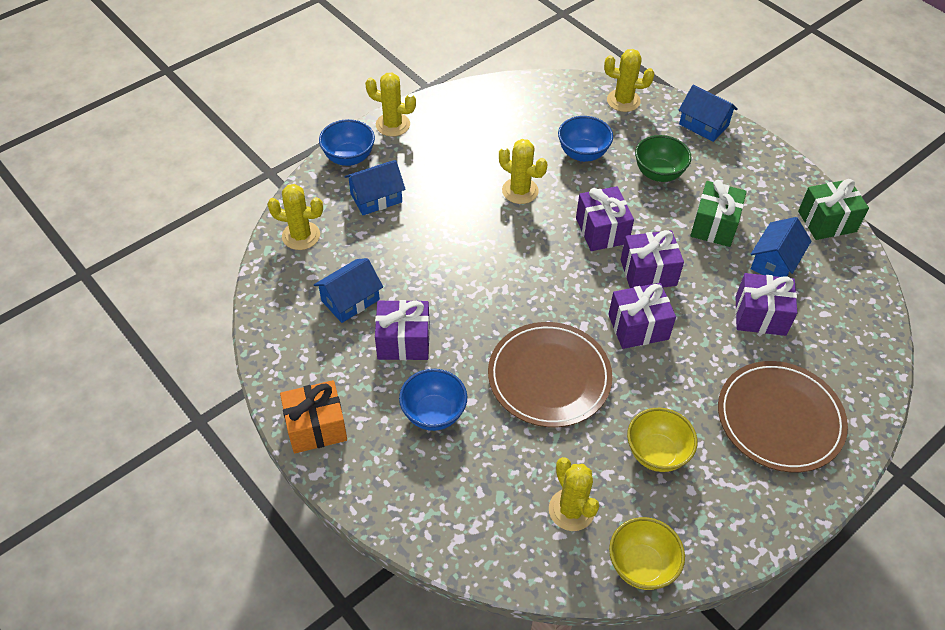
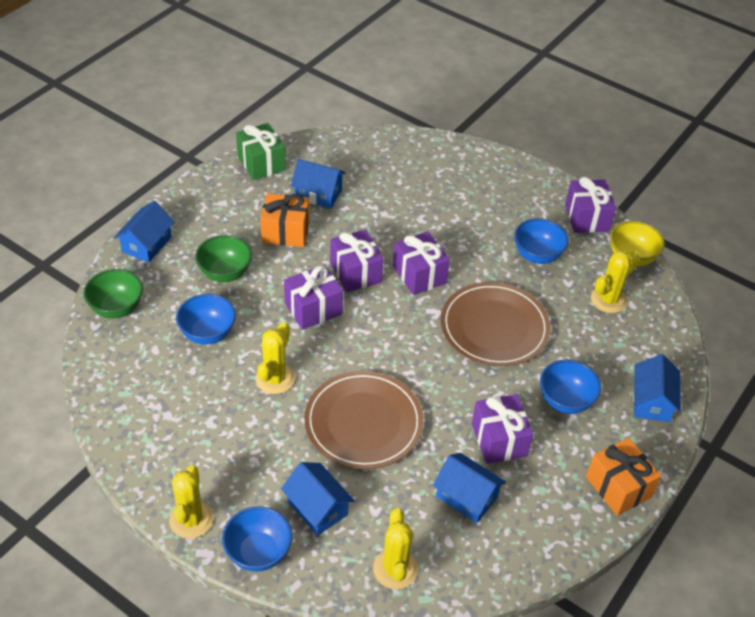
camera: 105 degrees left, 5 degrees down
(410, 500) = (652, 401): none -> blue house
(623, 101) = (117, 308): yellow cactus -> green bowl
(656, 453) = (537, 255): yellow bowl -> blue bowl
(714, 225) = (285, 232): green gift -> orange gift
(760, 315) = (380, 202): purple gift -> purple gift (586, 218)
(780, 419) = (476, 190): brown plate -> brown plate (363, 422)

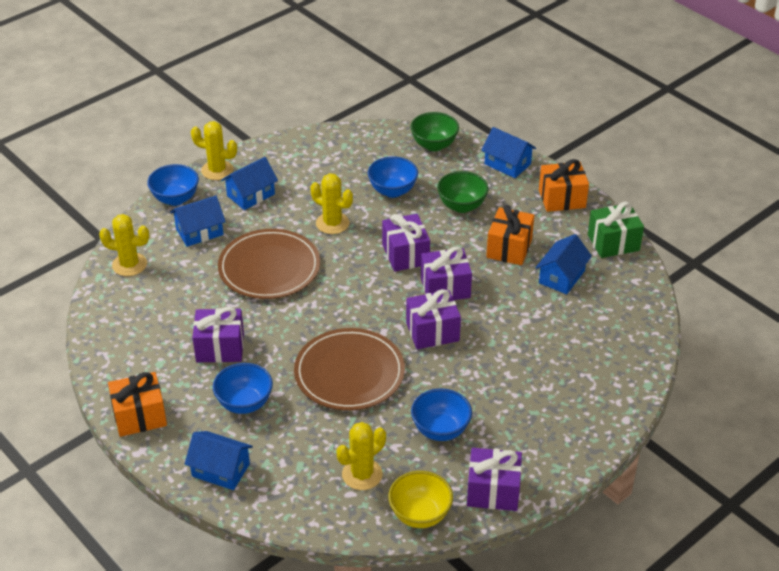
camera: 105 degrees right, 5 degrees down
(200, 200) = (562, 199): none -> orange gift
(466, 497) = (173, 316): blue house -> blue house (250, 195)
(608, 300) = (362, 474): yellow cactus -> yellow cactus turned 75 degrees clockwise

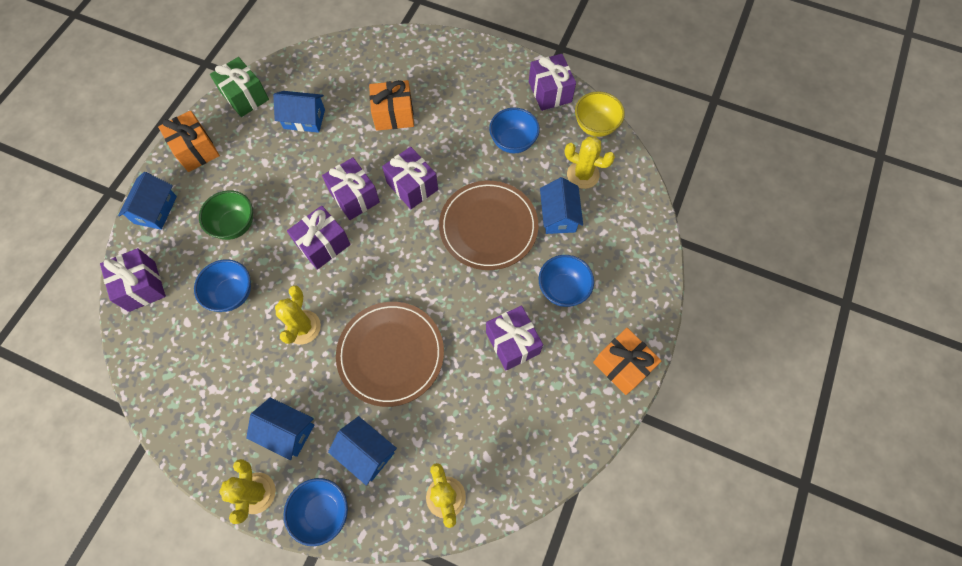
camera: 115 degrees left, 25 degrees up
(220, 470) = (636, 272): blue house -> blue house (559, 215)
(434, 145) = (142, 286): green bowl -> purple gift
(509, 248) = (282, 167): orange gift -> orange gift (394, 115)

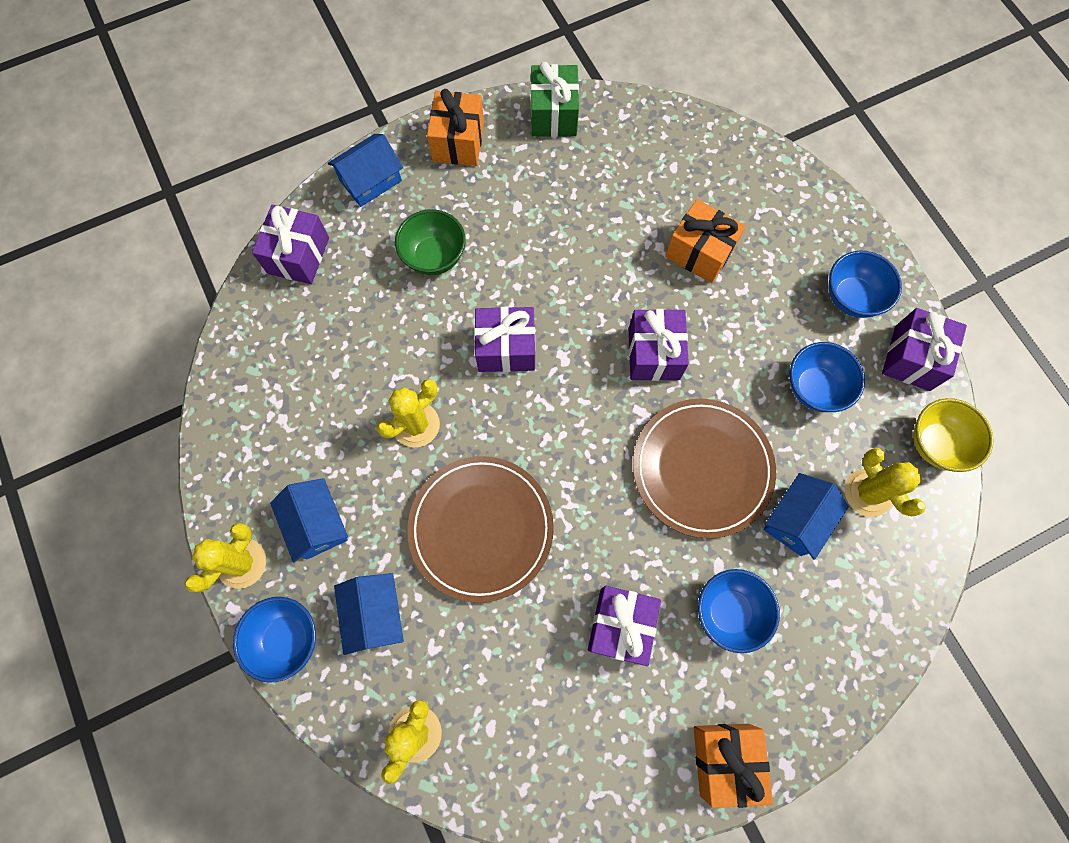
camera: 40 degrees right, 5 degrees up
(232, 294) = (375, 332): blue bowl -> blue bowl (851, 297)
(304, 119) = (596, 186): blue house -> none
(354, 197) = (581, 318): purple gift -> none

